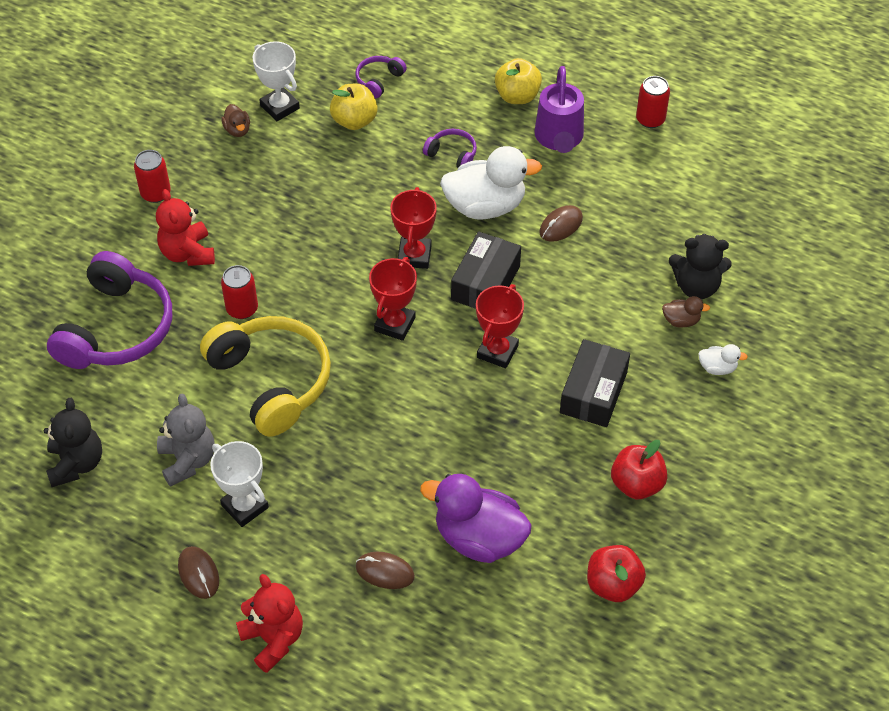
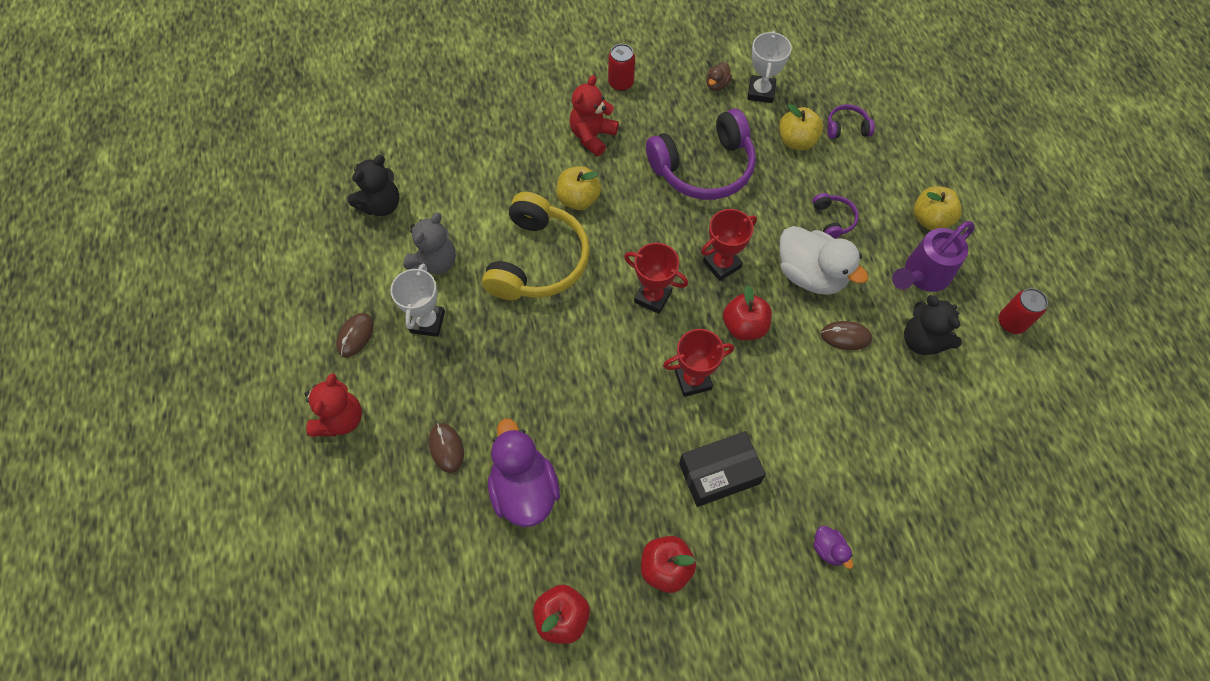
camera: 50 degrees right, 10 degrees up
(116, 328) = (499, 145): purple headphones -> purple headphones (704, 168)
(242, 309) = (578, 199): red can -> yellow apple
(395, 324) = (653, 297): red trophy -> red trophy turned 45 degrees clockwise
(485, 283) = (744, 326): black box -> red apple
(681, 321) = (846, 488): brown duck -> none
(696, 286) = (889, 475): black teddy bear -> black teddy bear (922, 340)
(717, 368) = (828, 549): white duck -> purple duck

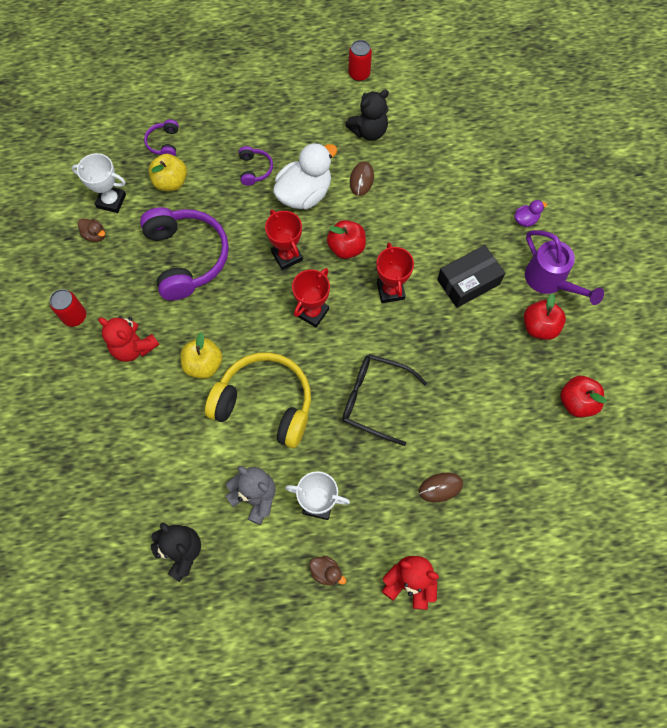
camera: 85 degrees left, 5 degrees up
(355, 336) = (326, 572): brown mouse -> brown duck
(524, 489) = (478, 425): purple duck -> none
(550, 371) = (375, 399): none -> black glasses
(719, 473) = (468, 282): black box -> black box turned 75 degrees clockwise
(833, 220) = (255, 169): purple headphones -> purple headphones turned 90 degrees clockwise
(923, 275) = (313, 119): purple watering can -> purple watering can (549, 281)
(930, 219) = (264, 104): yellow apple -> none

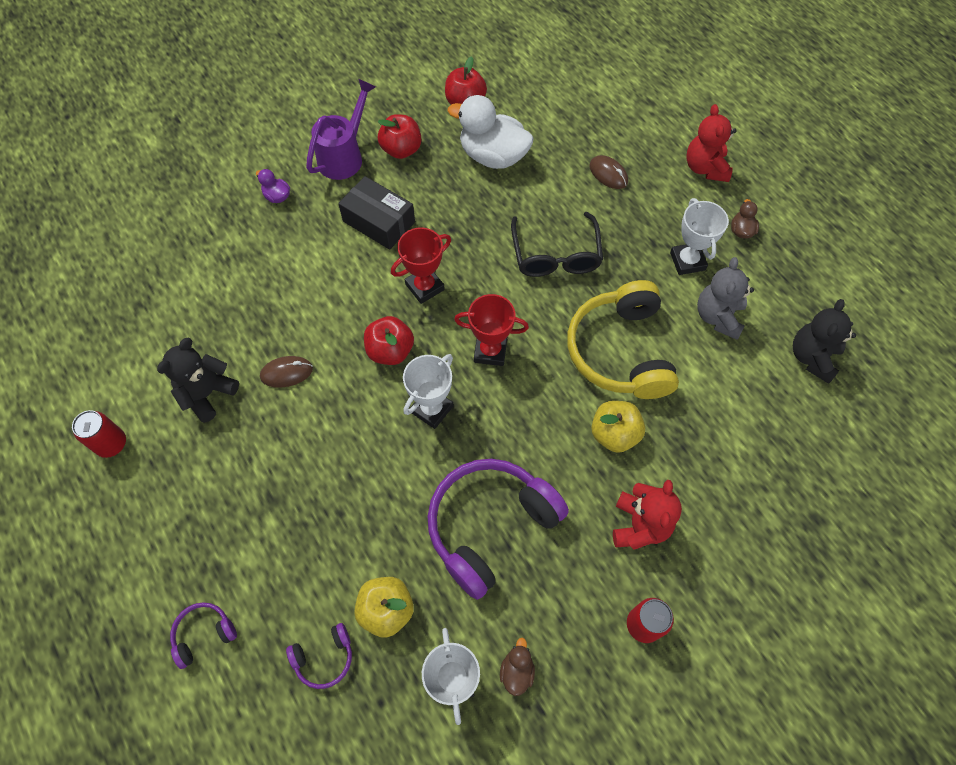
camera: 115 degrees left, 5 degrees down
(255, 169) = (320, 506): purple headphones -> purple headphones (204, 634)
(287, 256) = (432, 409): red trophy -> white trophy
(304, 194) = (334, 428): white duck -> white duck (493, 156)
(369, 131) = (207, 394): black teddy bear -> black teddy bear turned 90 degrees counterclockwise

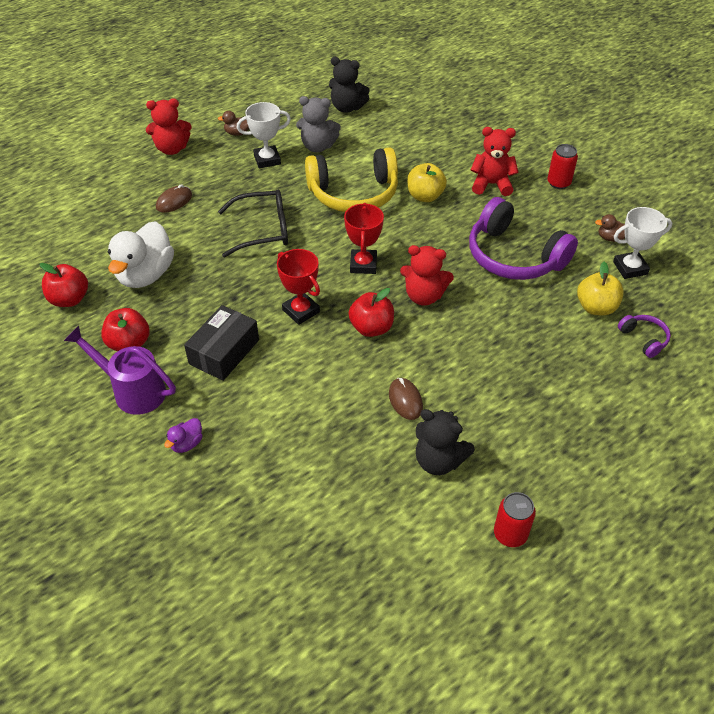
camera: 95 degrees left, 15 degrees down
(204, 634) = (657, 418): purple headphones -> none
(432, 409) = (424, 296): white trophy -> red teddy bear

